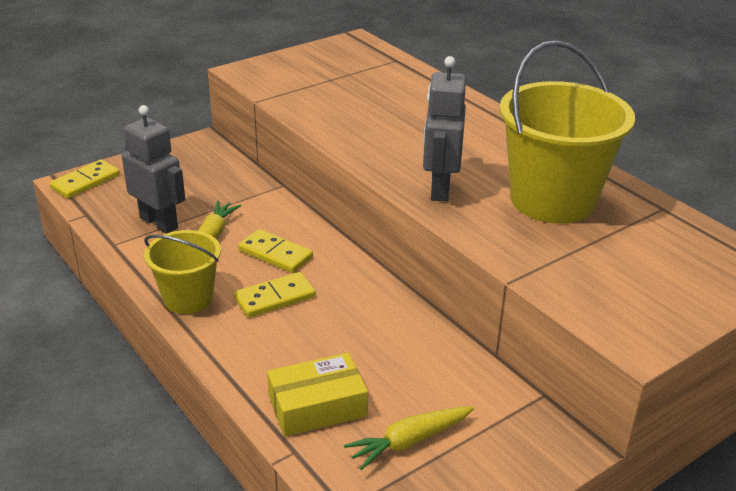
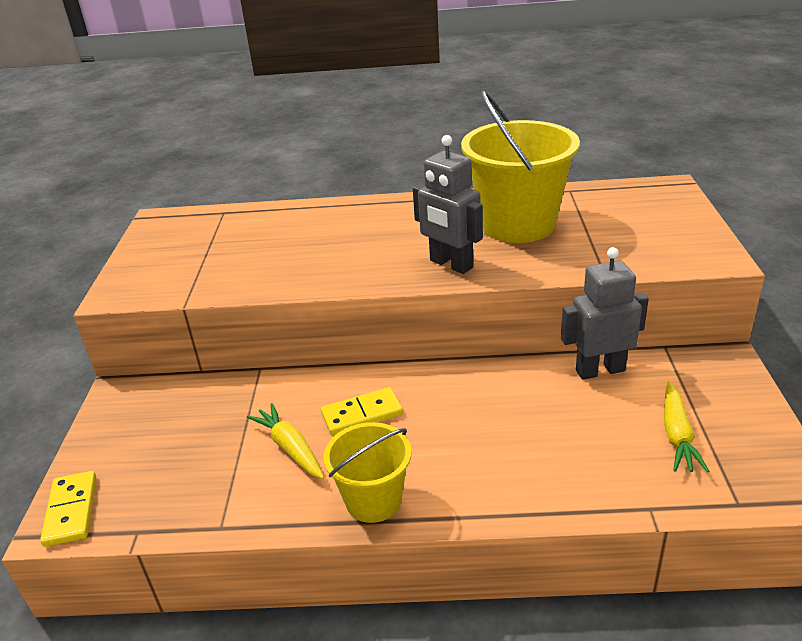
camera: 50 degrees left, 0 degrees up
(159, 223) = (222, 476): grey robot -> grey robot (600, 370)
(275, 298) = (428, 440): yellow domino -> none
(317, 406) = (599, 471): yellow box -> none

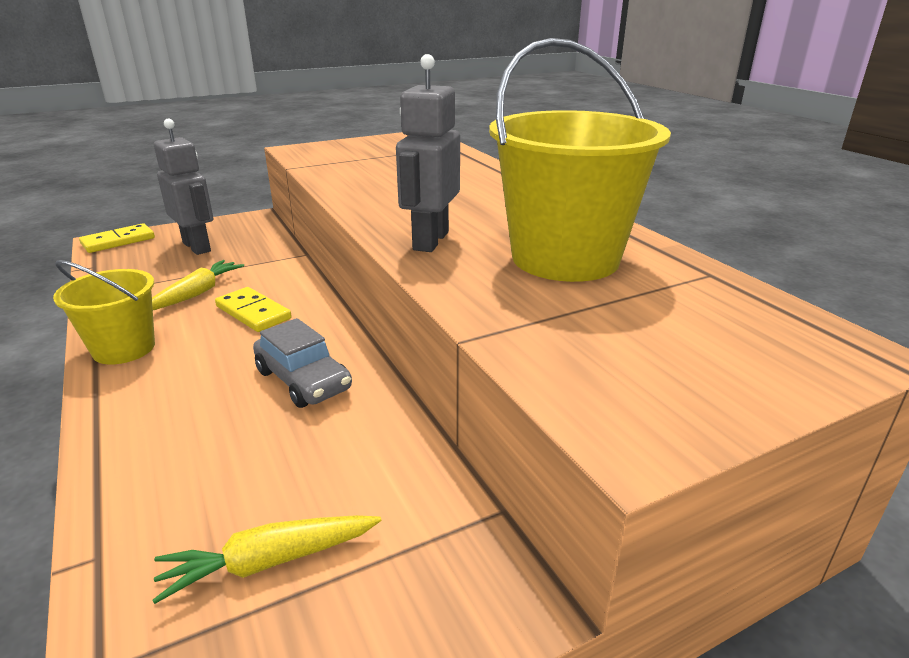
camera: 60 degrees right, 5 degrees down
(493, 399) = (303, 380): none -> grey car
(600, 370) = (401, 452): grey robot -> grey robot (197, 247)

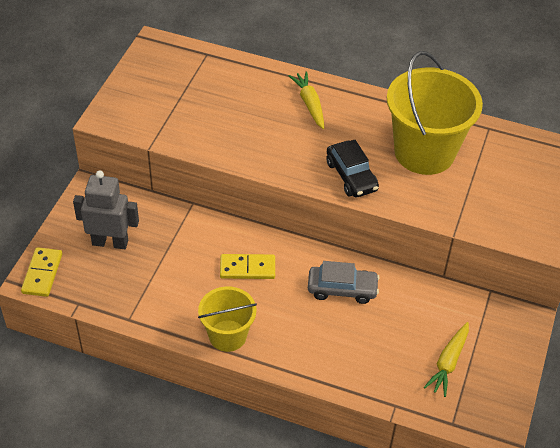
camera: 45 degrees left, 20 degrees up
(197, 293) = (190, 277): yellow carrot -> yellow carrot (309, 104)
(430, 241) = (351, 176): grey robot -> black car

